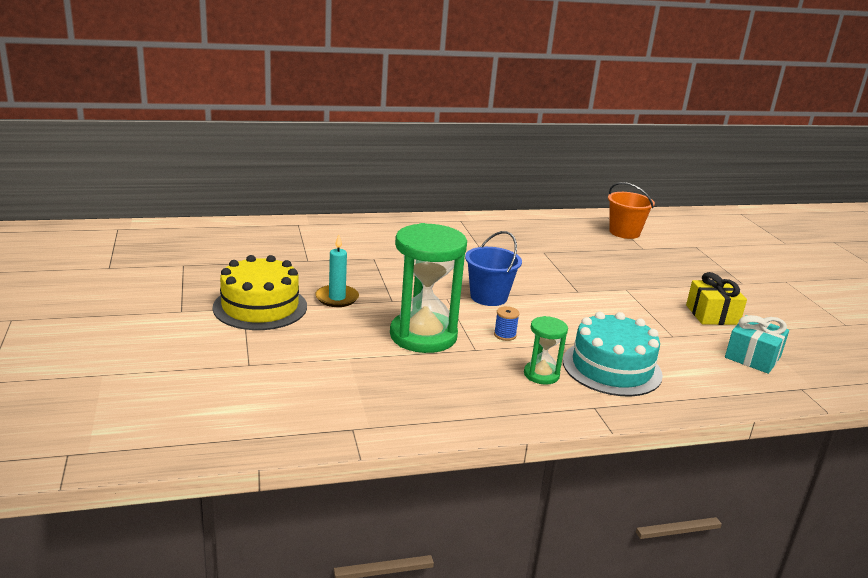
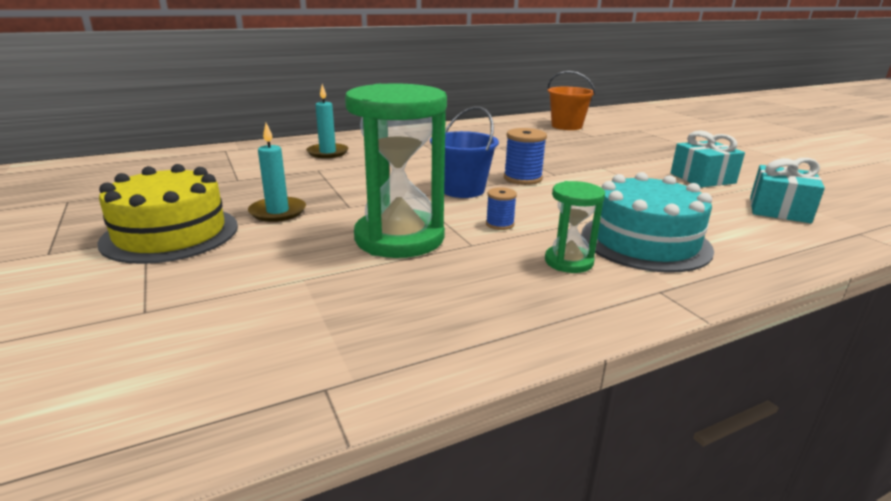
camera: 10 degrees left, 0 degrees up
(385, 239) = (327, 153): none -> turquoise candle
(546, 292) = (522, 178): none -> blue spool
(712, 315) = (702, 178): yellow gift -> turquoise gift

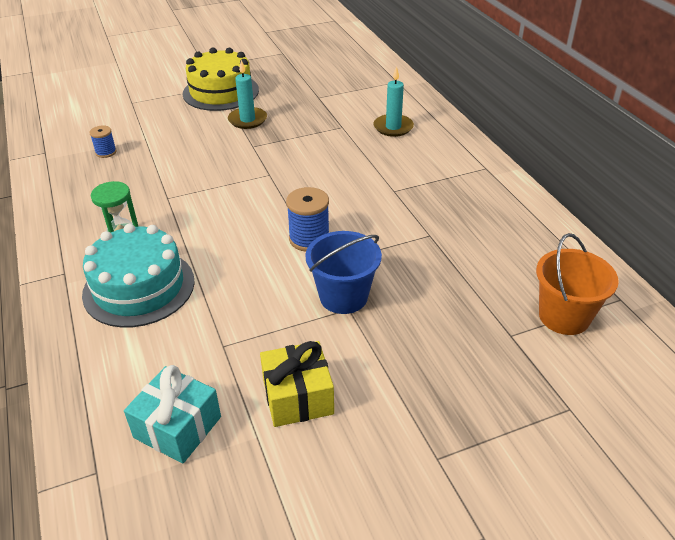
camera: 95 degrees right, 15 degrees up
(399, 238) = (187, 168): green hourglass -> none
(462, 190) = (281, 199): blue bucket -> blue bucket (343, 297)
(500, 224) = (198, 213): blue spool -> blue spool (106, 152)
(702, 178) = (297, 397): turquoise gift -> yellow gift

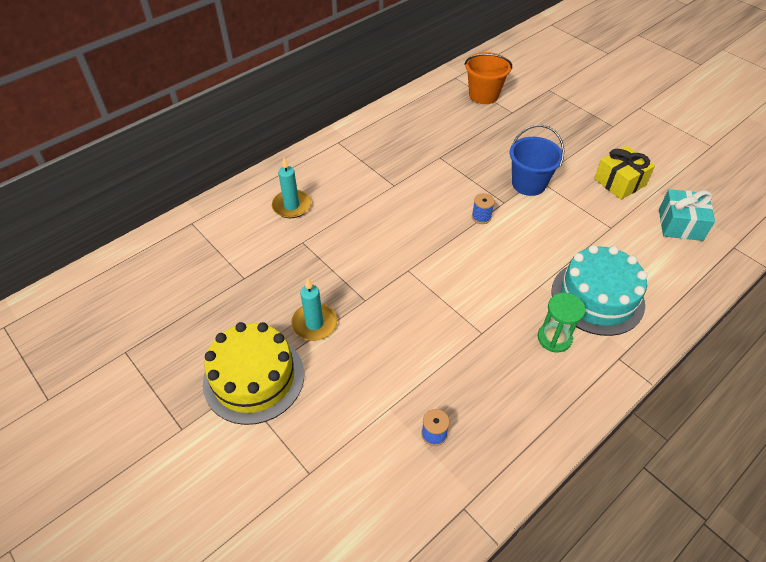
camera: 110 degrees left, 10 degrees up
(309, 239) = (481, 217): blue spool -> blue spool, size x0.60

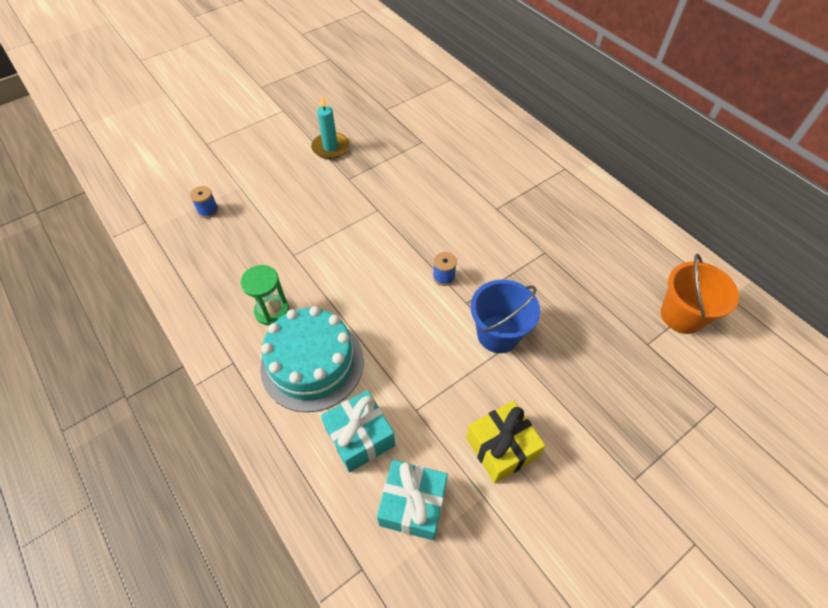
camera: 95 degrees right, 5 degrees up
(254, 378) = (290, 117): yellow cake -> none
(291, 206) = (468, 135): turquoise candle -> none
(647, 258) = (360, 437): none -> turquoise gift

